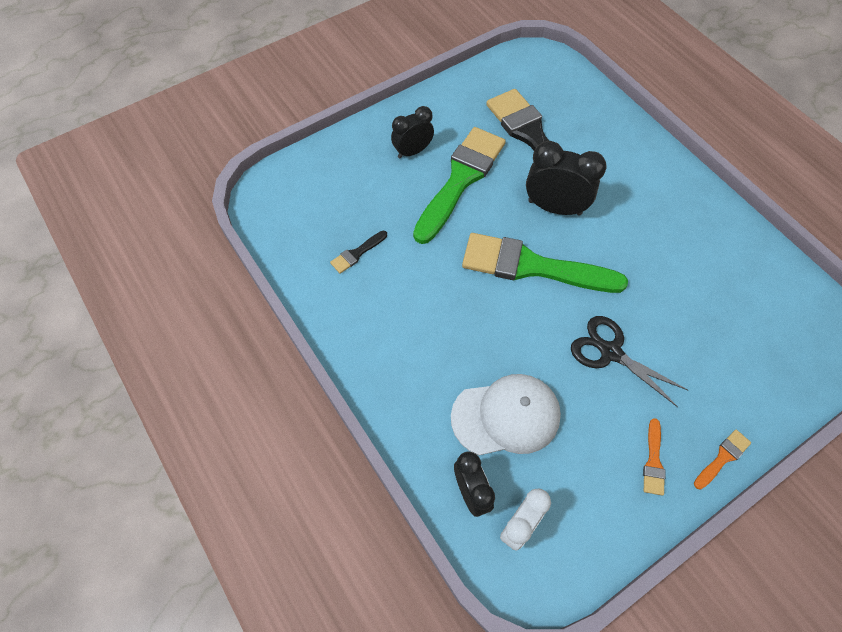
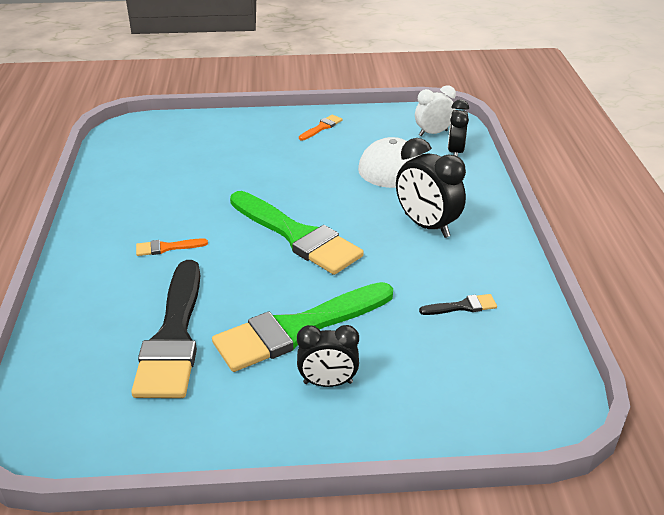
camera: 150 degrees left, 25 degrees down
(554, 207) = (227, 267): black clock -> black clock (426, 225)
(610, 352) = (292, 173): black scissors -> none
(722, 457) = (277, 116): orange brush -> orange brush (167, 248)

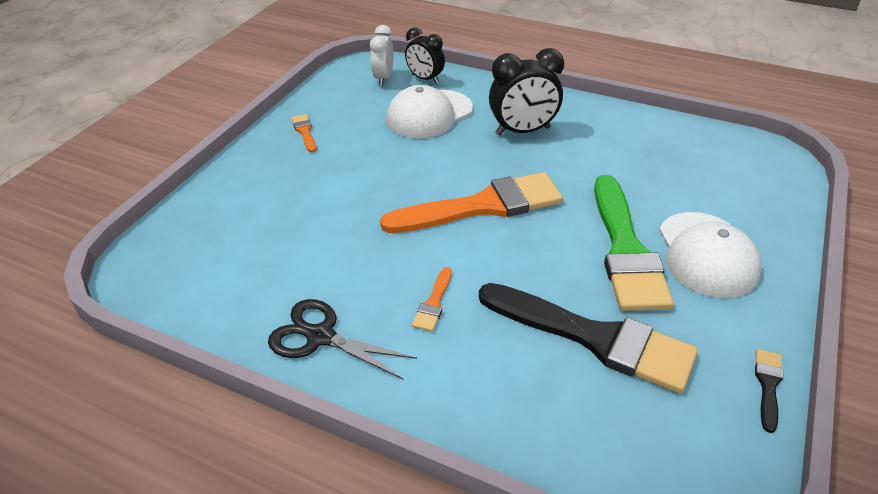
camera: 60 degrees left, 5 degrees up
(107, 213) = (320, 337): none -> black scissors
(297, 236) = (482, 206): green brush -> orange brush
(328, 382) = (706, 254): black clock -> white cap
(462, 306) = (643, 153): black brush -> black brush (768, 385)

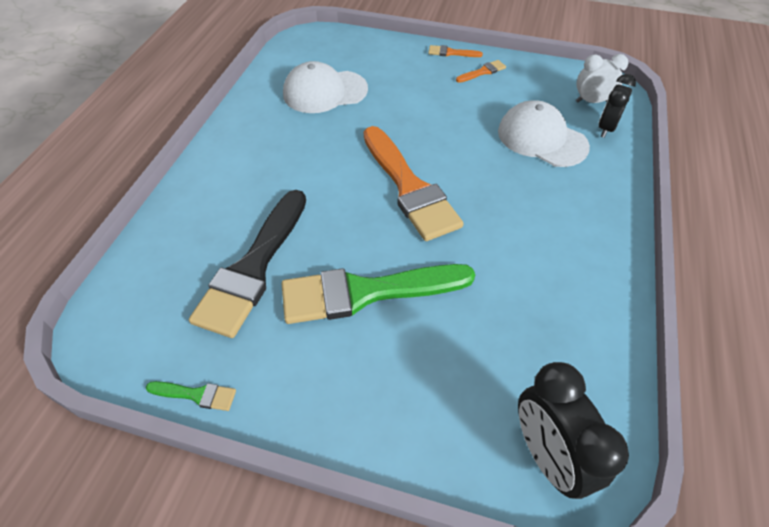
camera: 80 degrees right, 10 degrees up
(320, 337) = (255, 121): black scissors -> none
(434, 303) = (288, 170): orange brush -> orange brush (451, 53)
(523, 131) = (541, 208): black clock -> black clock (548, 456)
(706, 254) = (368, 363): white cap -> white cap (324, 92)
(768, 385) = (196, 395): black brush -> green brush

